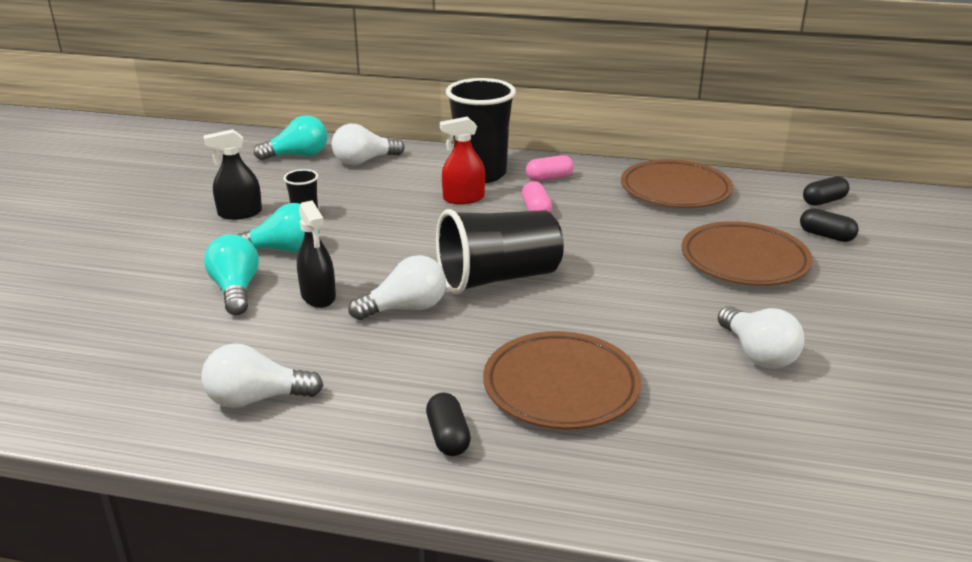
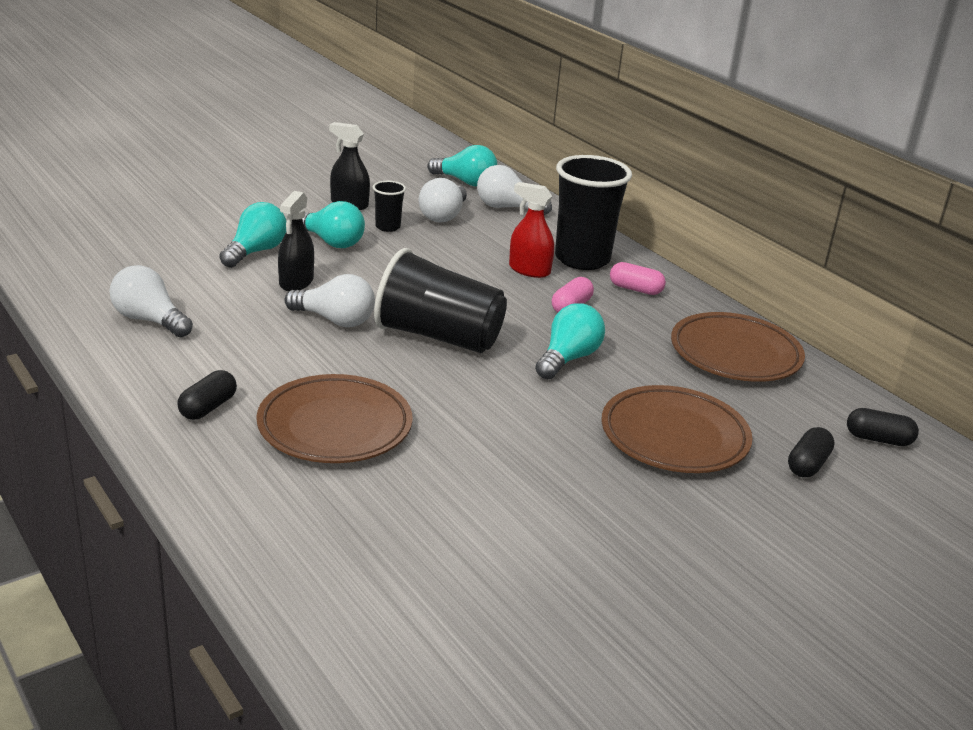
camera: 40 degrees right, 0 degrees up
(600, 246) = (568, 359): none -> turquoise light bulb
(757, 354) = (527, 500): white light bulb -> white light bulb (443, 216)
(826, 236) = (808, 464): black capsule -> black capsule turned 45 degrees clockwise

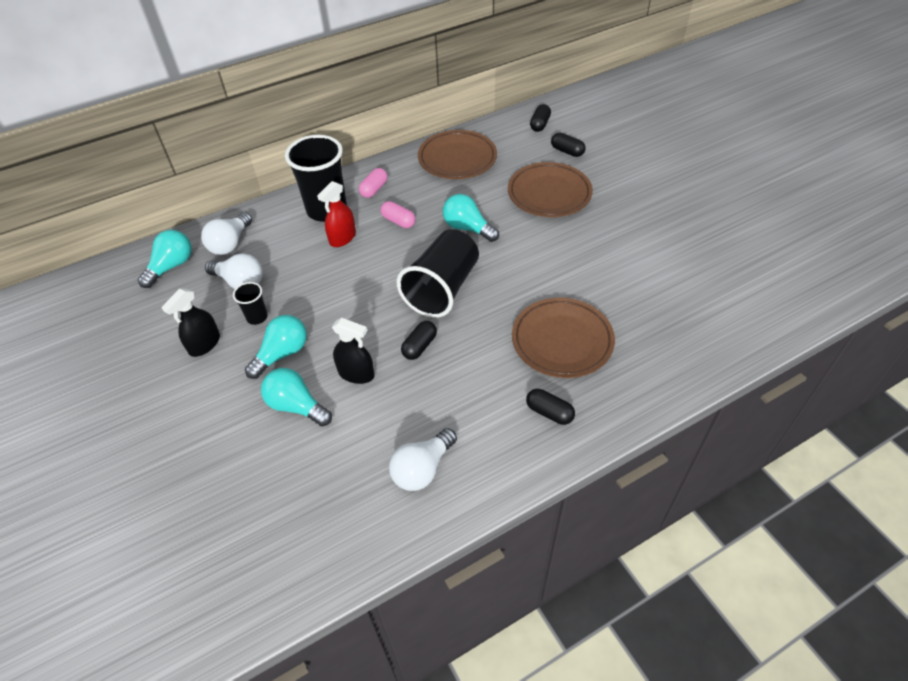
camera: 80 degrees left, 20 degrees up
(335, 320) = (419, 346): white light bulb -> black capsule

